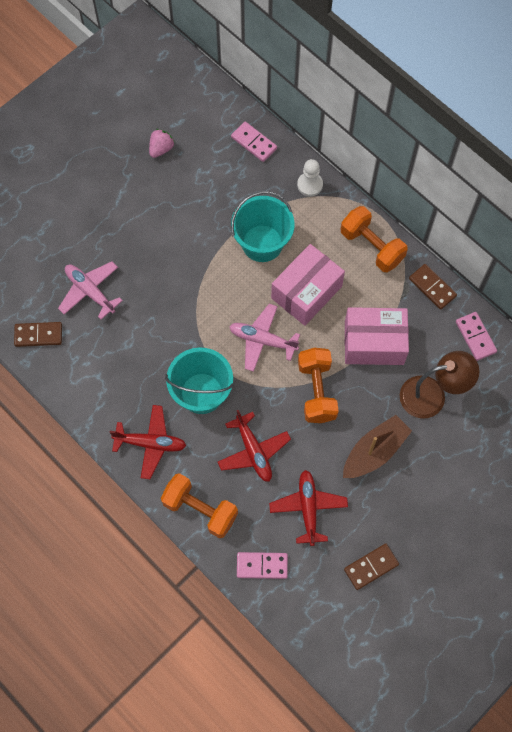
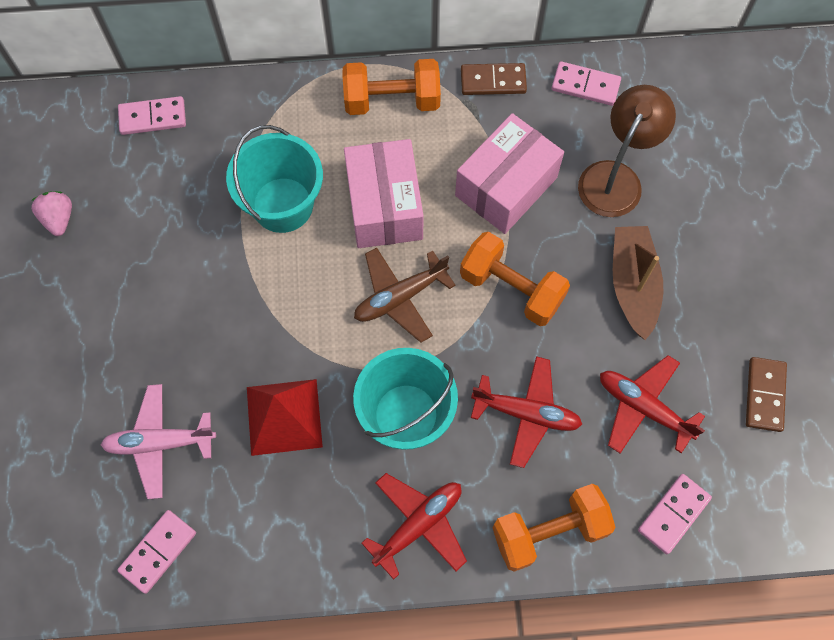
camera: 50 degrees left, 0 degrees up
(38, 335) = (158, 551): brown domino -> pink domino
(151, 336) = (284, 417): none -> red pyramid
(262, 340) = (400, 297): pink plane -> brown plane
(310, 185) = (260, 102): white pawn -> none

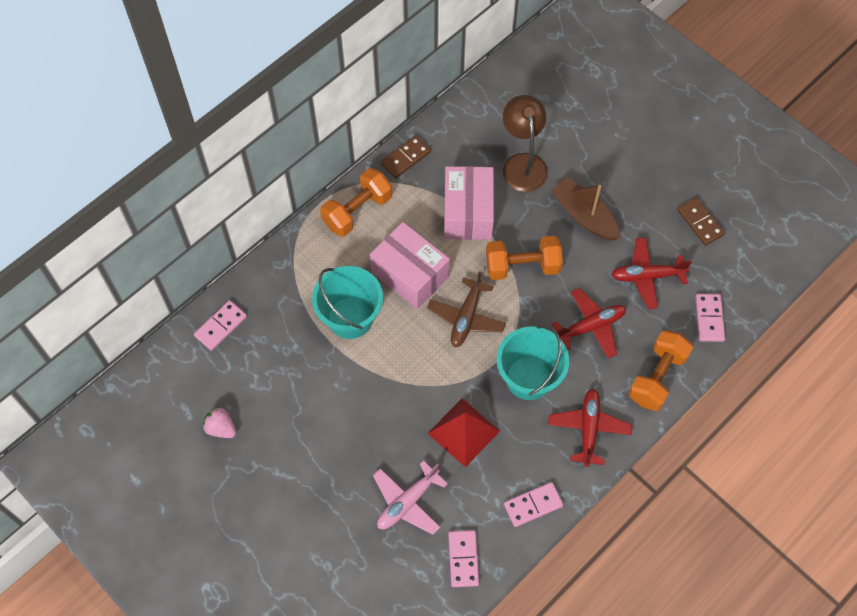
camera: 40 degrees left, 5 degrees down
(585, 85) = (460, 123): pink domino -> pink domino (533, 505)

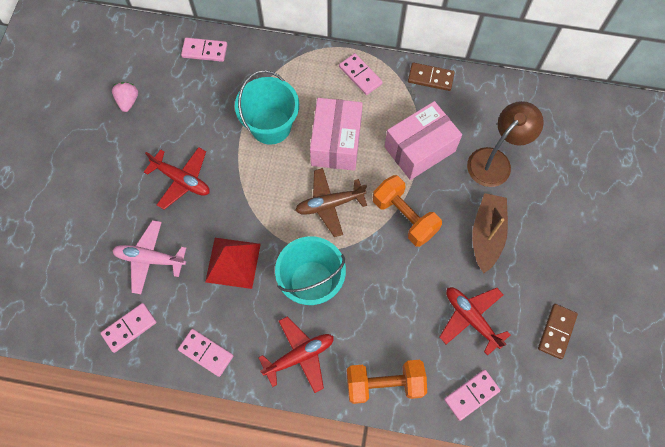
camera: 55 degrees right, 5 degrees up
(357, 211) = (360, 75): orange dumbbell -> pink domino
(590, 326) = (391, 301): red plane -> red plane (182, 180)

